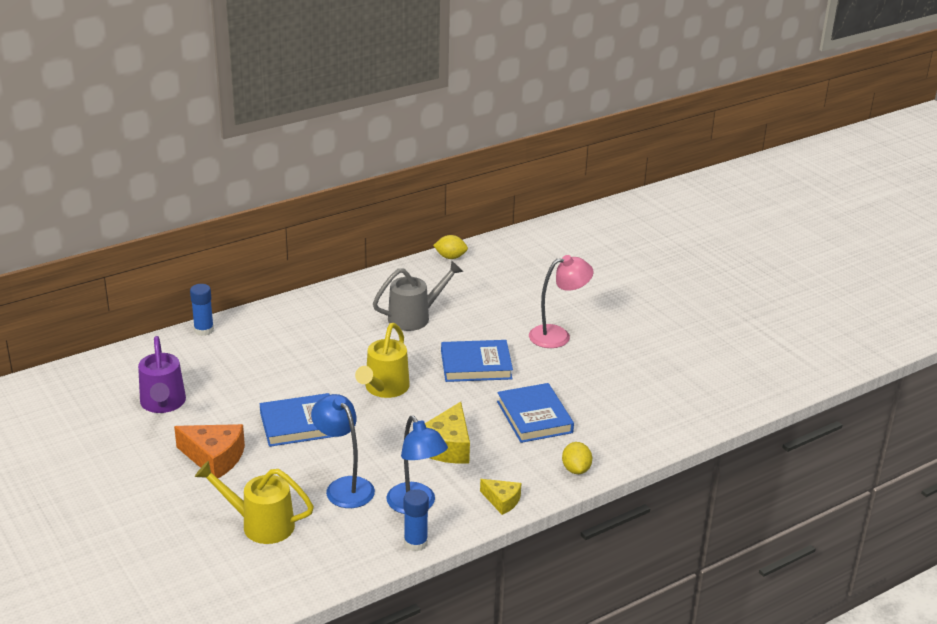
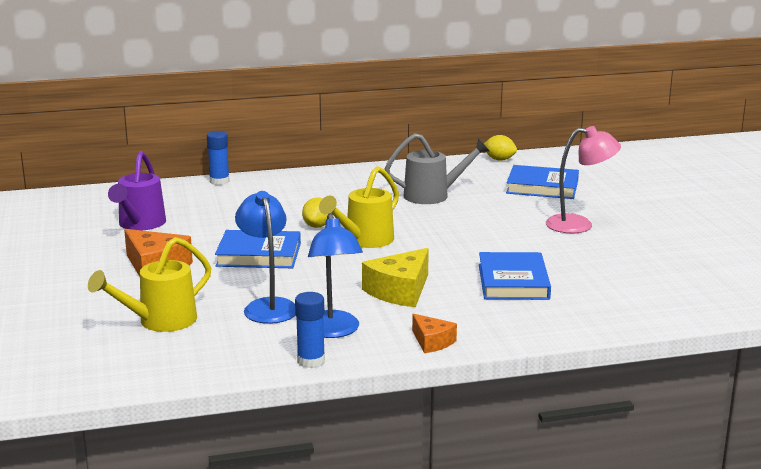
camera: 20 degrees right, 10 degrees down
(260, 524) = (159, 321): yellow watering can -> yellow watering can turned 75 degrees counterclockwise
(476, 365) = (474, 236): blue book -> blue book (542, 187)
(502, 501) = (432, 342): yellow cheese -> orange cheese
(576, 469) = (535, 329): yellow lemon -> yellow lemon (317, 226)

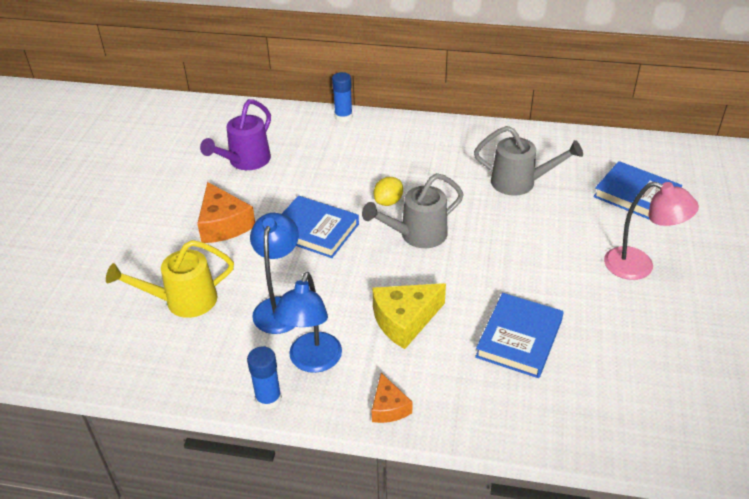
camera: 25 degrees right, 20 degrees up
(364, 241) = (417, 235): yellow watering can -> grey watering can
(499, 159) = (617, 141): yellow lemon -> none

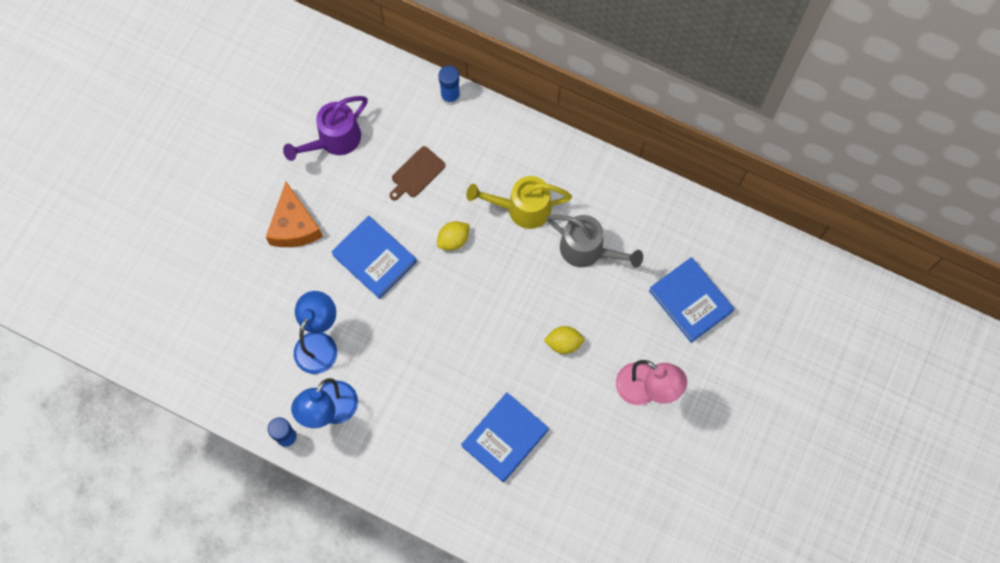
camera: 15 degrees right, 30 degrees up
(183, 301) = (240, 312): yellow watering can -> yellow watering can (521, 208)
(333, 167) = (417, 173): none -> brown cutting board
(389, 407) = (376, 474): orange cheese -> none
(404, 320) = (418, 390): yellow cheese -> none
(417, 235) = (464, 292): grey watering can -> none
(536, 250) = (563, 343): none -> yellow lemon

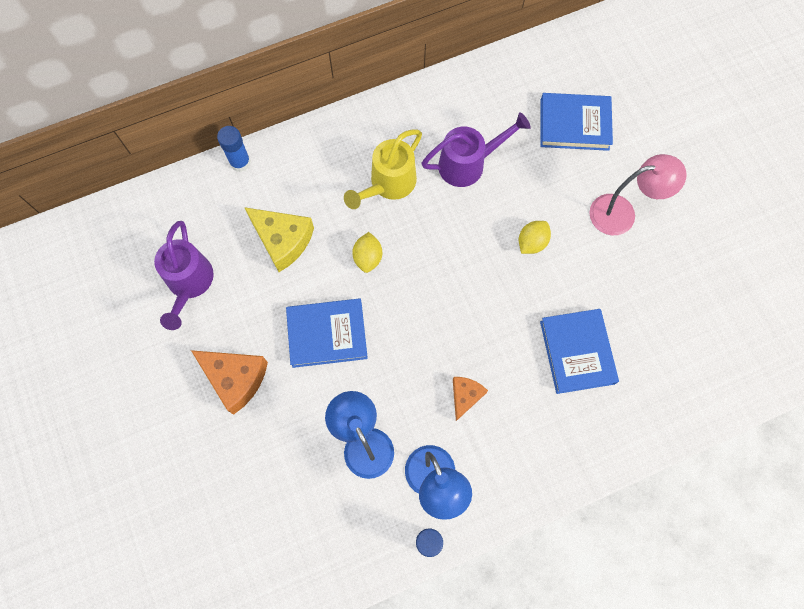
camera: 50 degrees left, 0 degrees up
(407, 385) = (465, 396): none -> orange cheese
(417, 173) = (283, 240): brown cutting board -> yellow cheese
(588, 250) = (468, 164): grey watering can -> purple watering can

